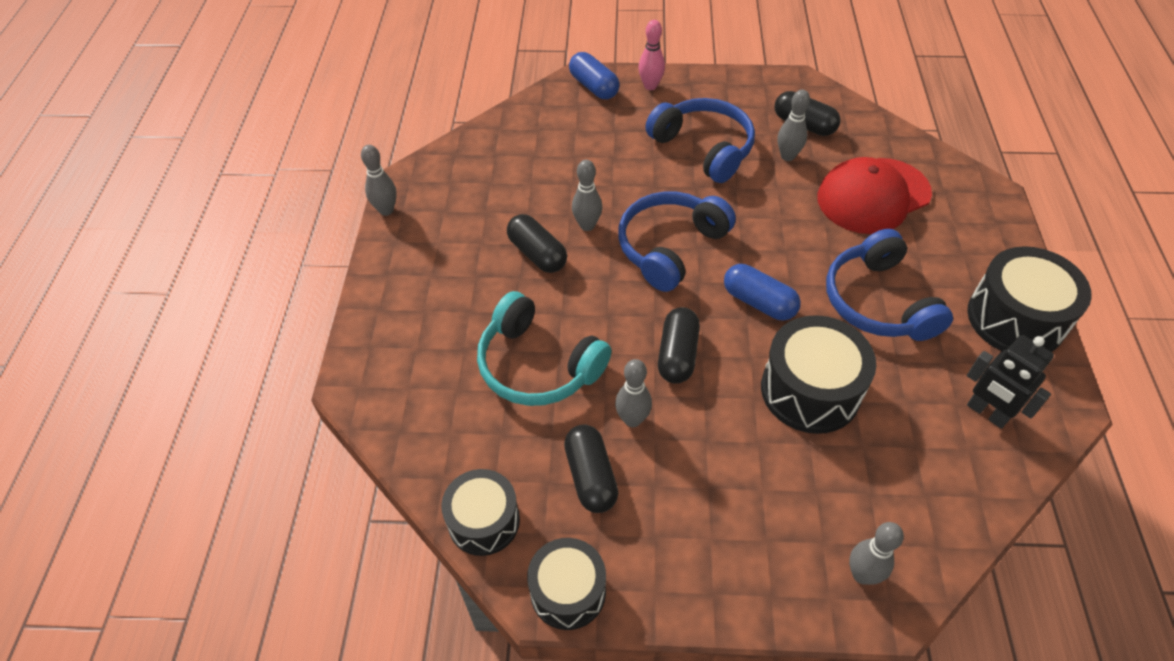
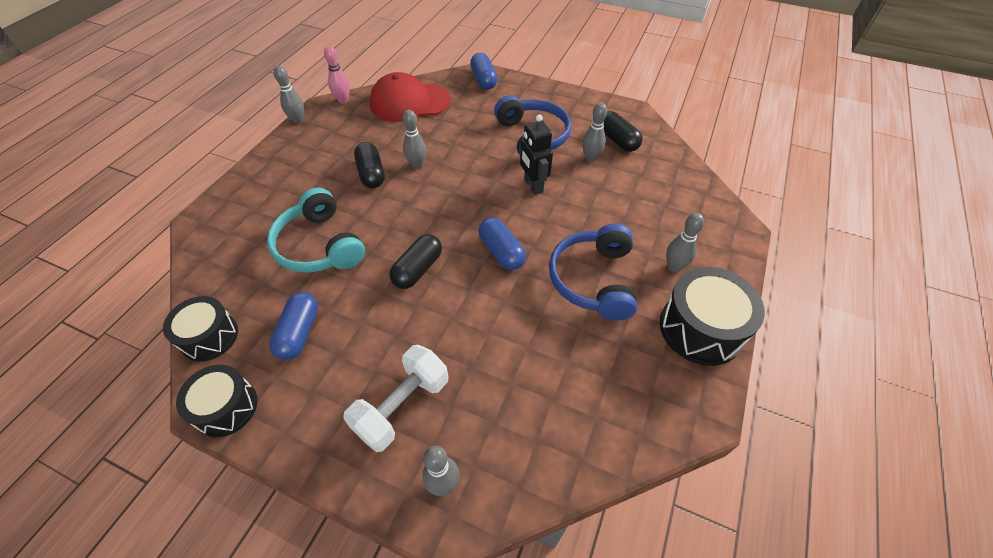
camera: 20 degrees right, 0 degrees up
(591, 476) = (299, 332): black capsule -> blue capsule
(632, 419) = (355, 303): grey bowling pin -> grey bowling pin (674, 267)
(650, 86) = (522, 88): pink bowling pin -> pink bowling pin (343, 100)
(670, 247) = (464, 195): blue headphones -> none
(765, 513) = (402, 406): none -> white dumbbell
(810, 390) = (497, 327): black drum -> none
(873, 196) = (639, 203): red cap -> red cap (409, 102)
(987, 413) = (629, 394): black robot -> black robot (533, 186)

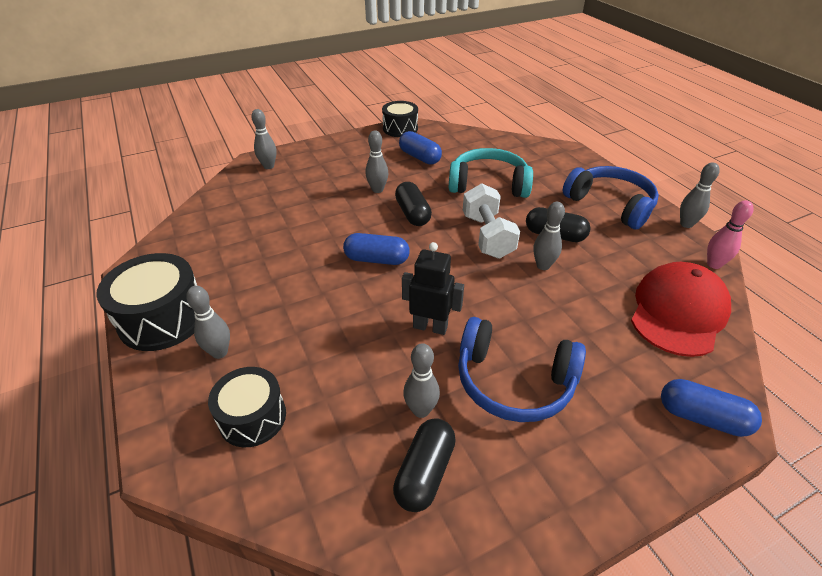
camera: 130 degrees right, 10 degrees down
(209, 337) = (454, 133): black drum -> black drum (252, 417)
(400, 323) = (377, 190): none -> grey bowling pin
(402, 406) = (324, 170): white dumbbell -> white dumbbell (487, 236)
(593, 280) = (283, 291): blue headphones -> blue headphones (610, 204)
(617, 140) = (425, 472): black capsule -> black capsule turned 75 degrees counterclockwise

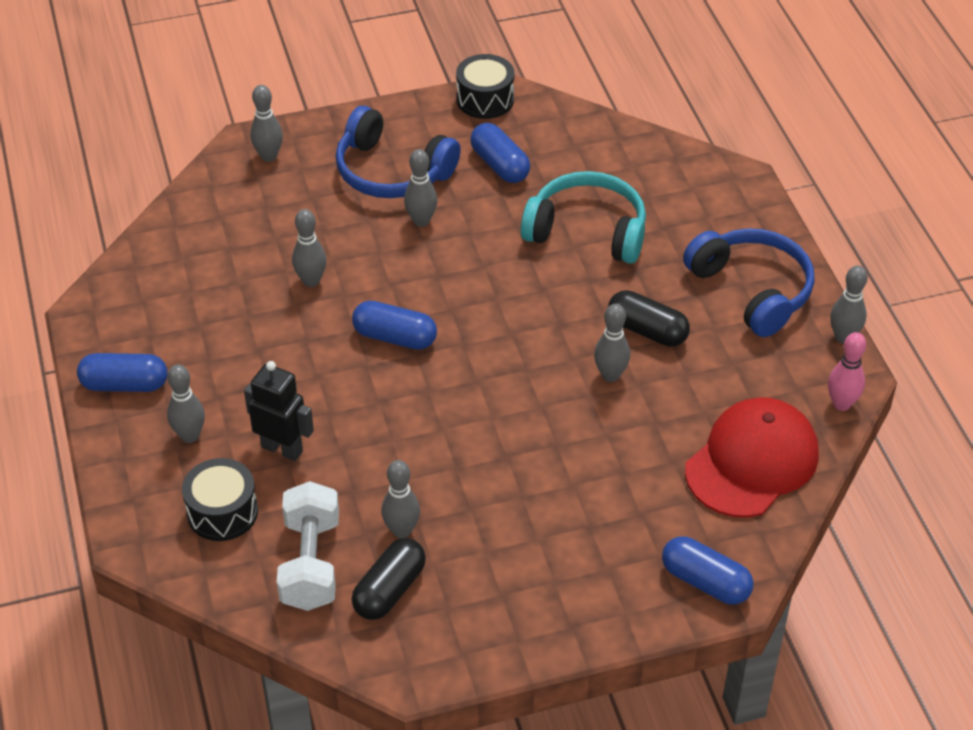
camera: 10 degrees right, 5 degrees up
(163, 318) = (125, 384): black drum -> blue capsule
(307, 231) = (311, 281): none -> grey bowling pin
(412, 213) = (461, 270): black capsule -> none
(430, 327) = (438, 438): black robot -> black robot (282, 449)
(487, 236) = (553, 320): white dumbbell -> white dumbbell (311, 563)
(514, 381) = (514, 515): blue headphones -> blue headphones (392, 171)

